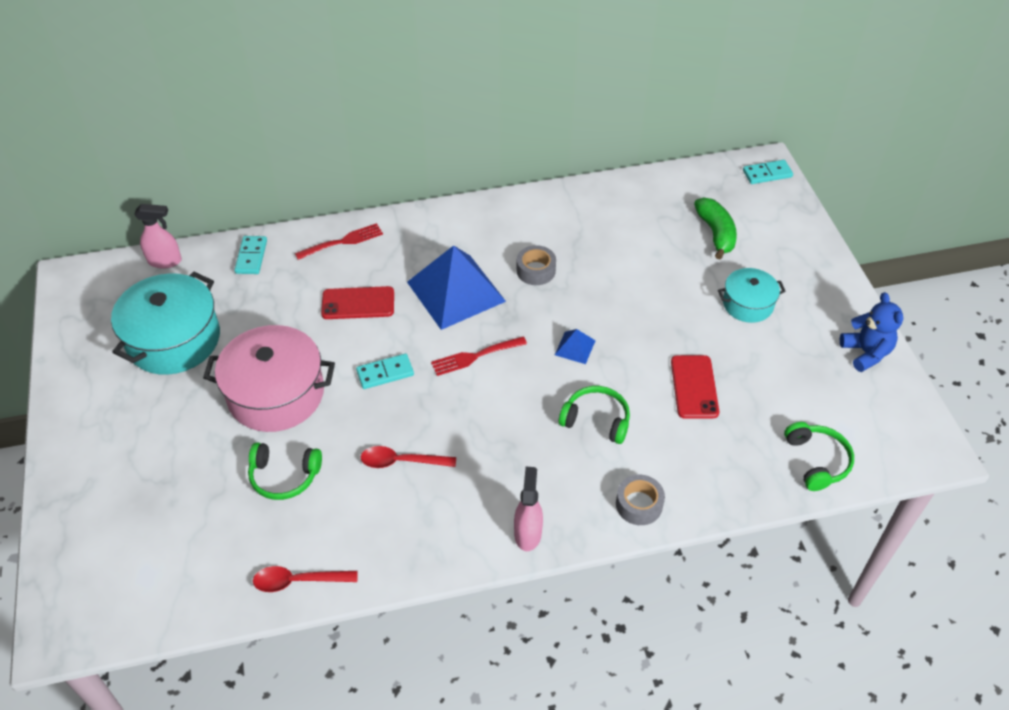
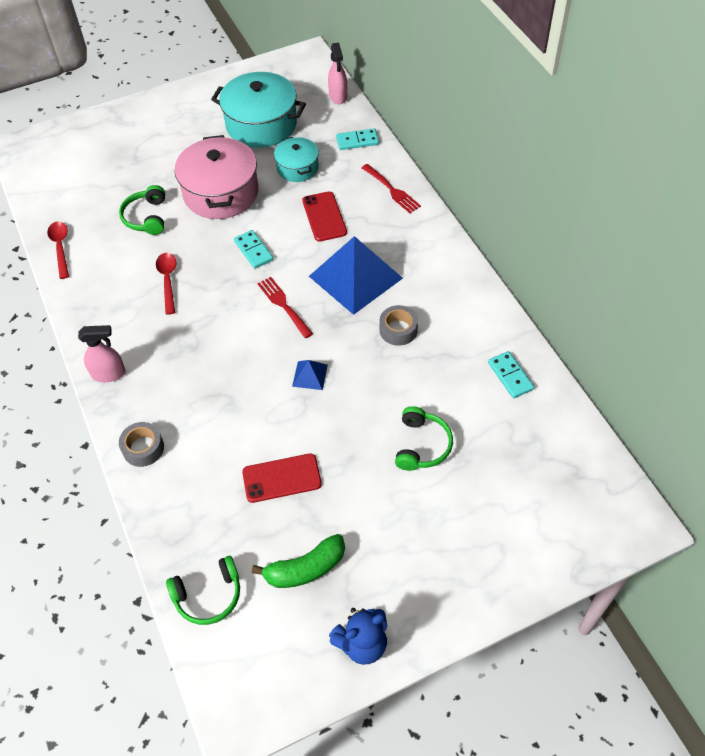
camera: 80 degrees right, 5 degrees up
(596, 420) = (229, 404): green headphones -> green headphones (422, 445)
(715, 233) = (502, 478): green banana -> green banana (305, 568)
(747, 304) = (404, 518): turquoise pot -> turquoise pot (297, 168)
(767, 174) = (624, 524): turquoise domino -> turquoise domino (510, 376)

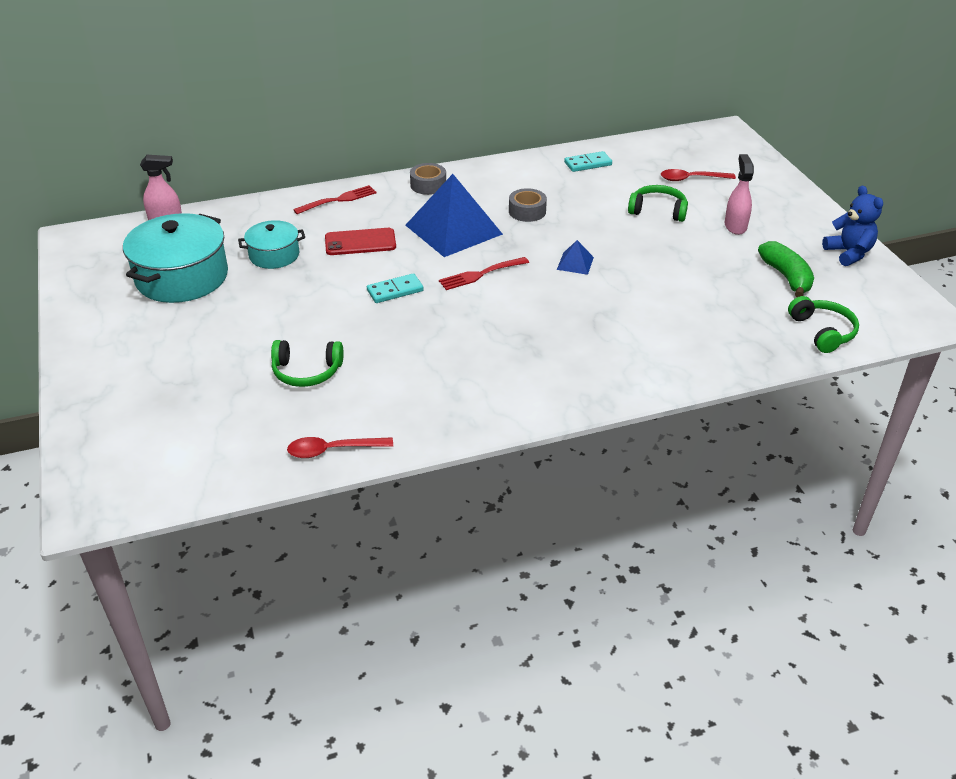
camera: 85 degrees left, 15 degrees down
(109, 374) = (556, 400): pink spray bottle -> pink spray bottle (735, 226)
(143, 448) = (660, 373): grey tape -> grey tape (428, 185)
(168, 280) = (422, 354): red spoon -> red spoon (691, 179)
(221, 193) = (289, 311): pink pot -> none
(281, 478) = (694, 285): red phone -> none
(357, 141) = (251, 214): turquoise domino -> none

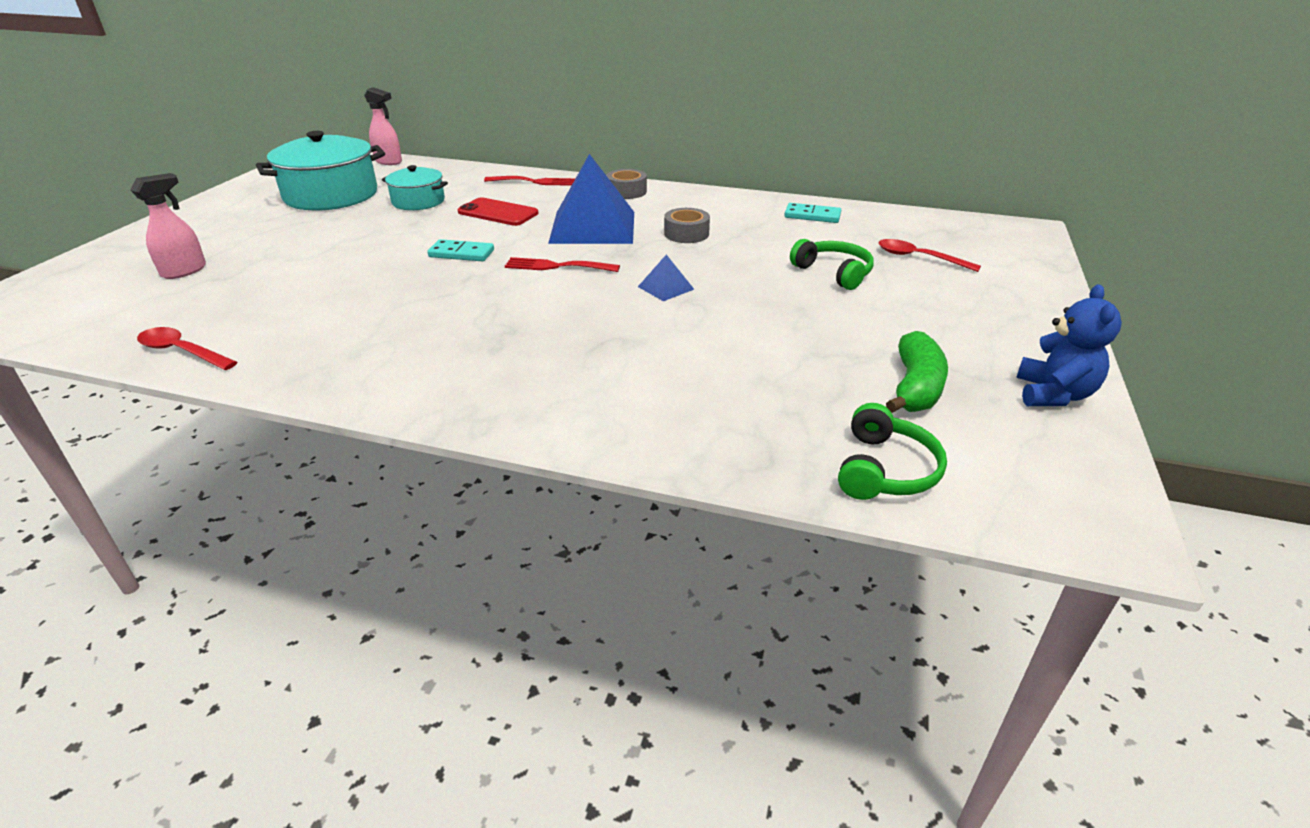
camera: 35 degrees right, 5 degrees down
(306, 372) = (284, 285): green headphones -> none
(735, 226) = (914, 314): pink spray bottle -> pink spray bottle (184, 271)

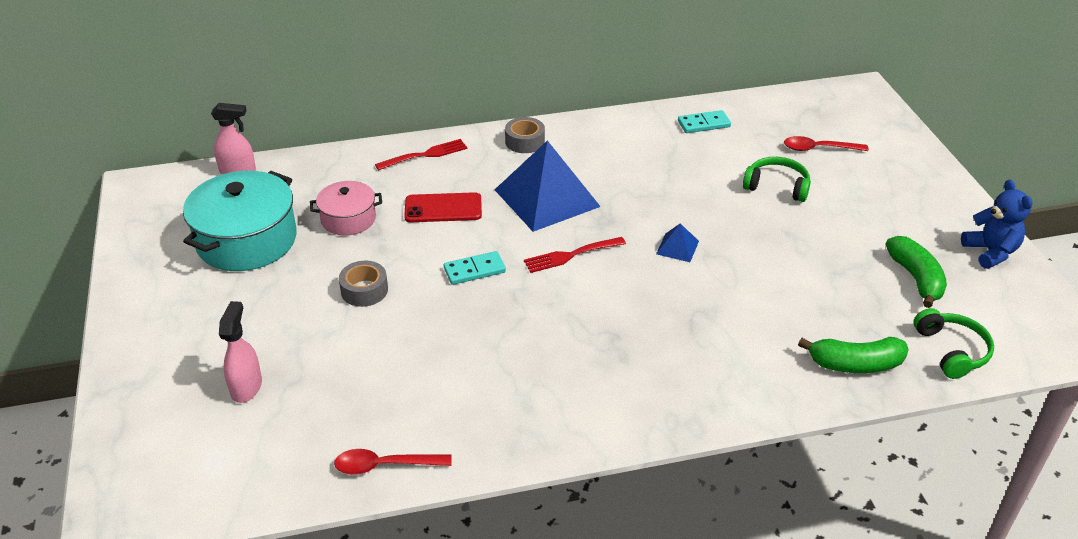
camera: 30 degrees left, 5 degrees up
(418, 201) = (348, 219): turquoise pot -> pink pot
(686, 234) = (630, 180): grey tape -> grey tape (364, 290)
(737, 438) = (855, 364): none -> green banana

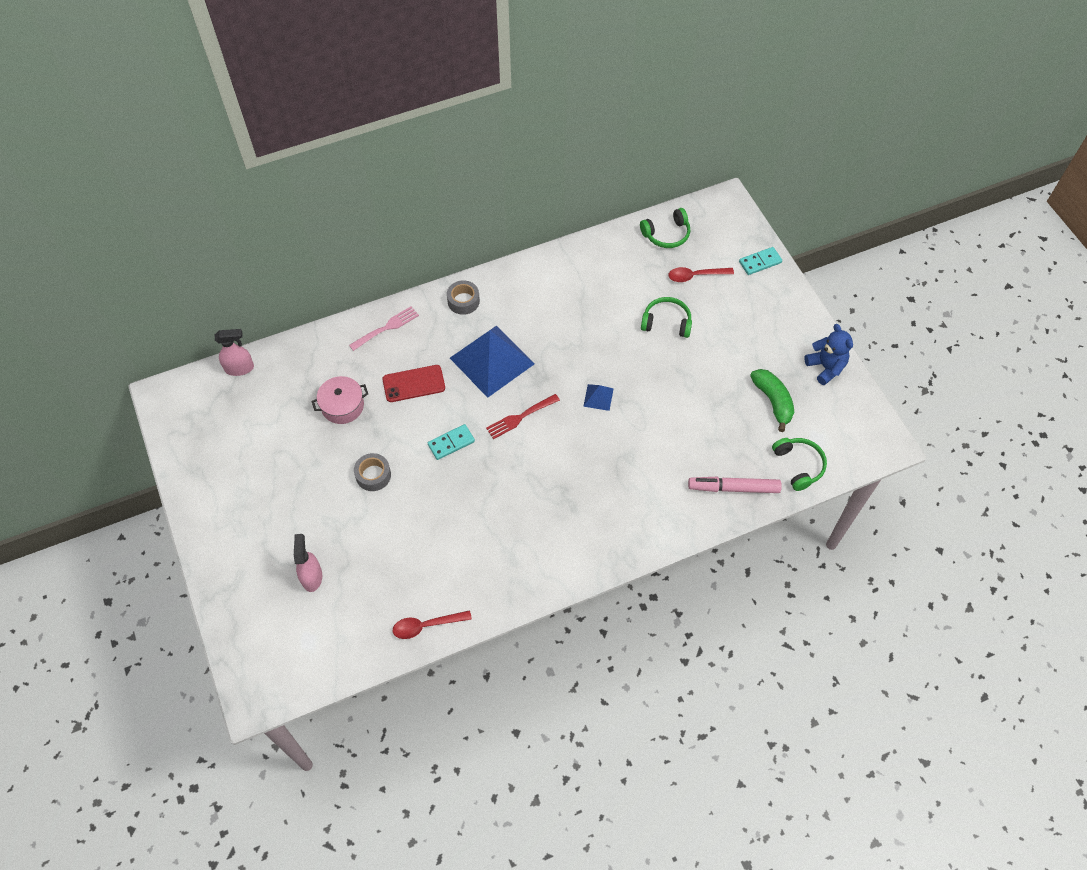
camera: 10 degrees left, 20 degrees up
(247, 240) = (269, 440): turquoise pot -> none
(425, 155) = (386, 328): red fork -> pink fork
(704, 124) = (603, 260): turquoise domino -> turquoise domino (760, 262)
(785, 109) = (666, 234): none -> green headphones
(855, 364) = (733, 488): green banana -> pink marker

